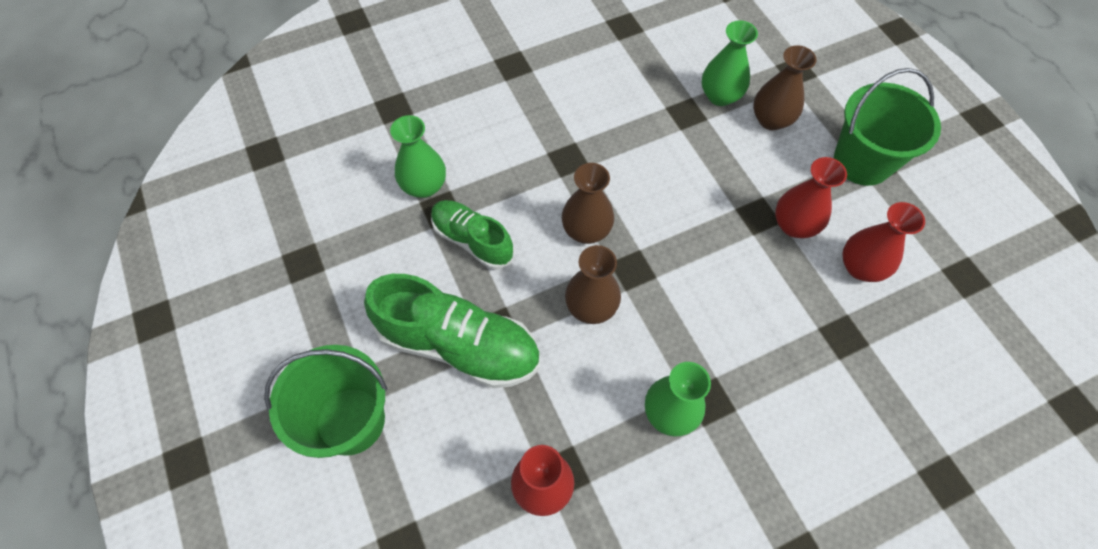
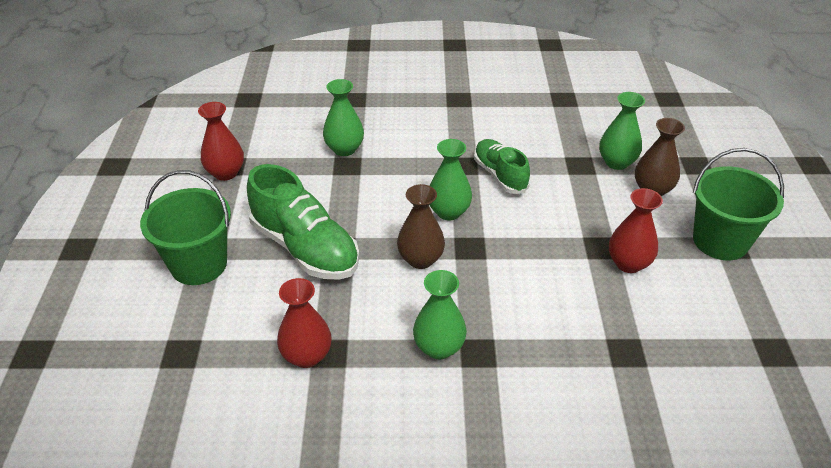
camera: 25 degrees right, 20 degrees down
(472, 240) = (357, 190): green shoe -> green shoe (500, 175)
(586, 230) = (449, 212): brown vase -> green vase
(860, 267) = (672, 310): red vase -> red vase (225, 173)

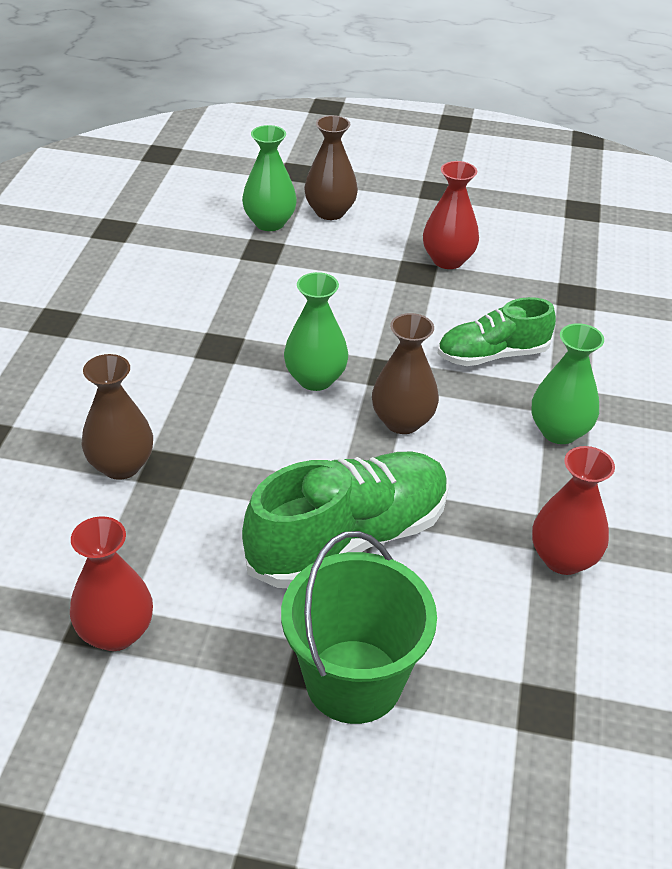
camera: 80 degrees left, 0 degrees up
(344, 149) = (121, 465): green vase -> brown vase
(500, 175) = (256, 319): green shoe -> green shoe (492, 355)
(720, 241) = (427, 194): green bucket -> none

